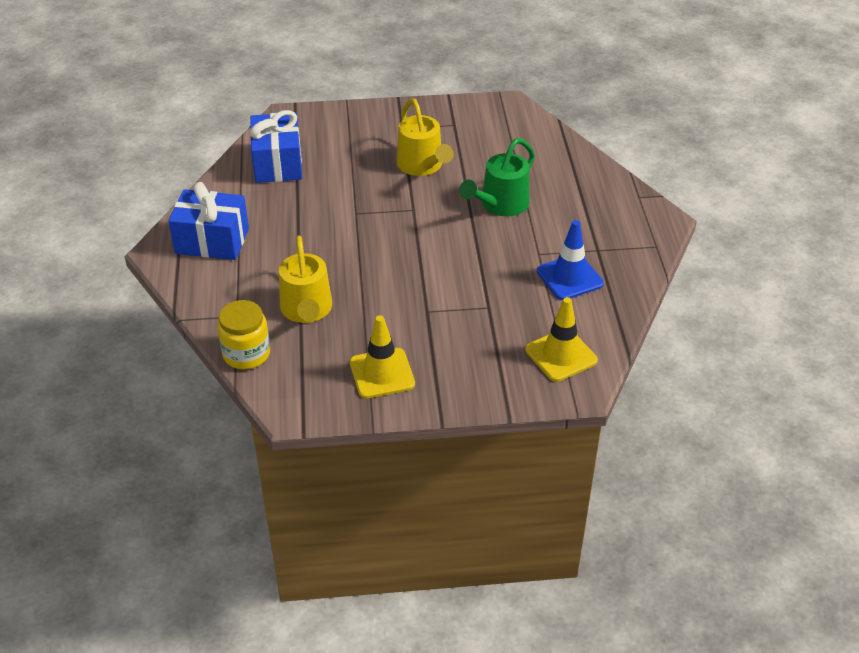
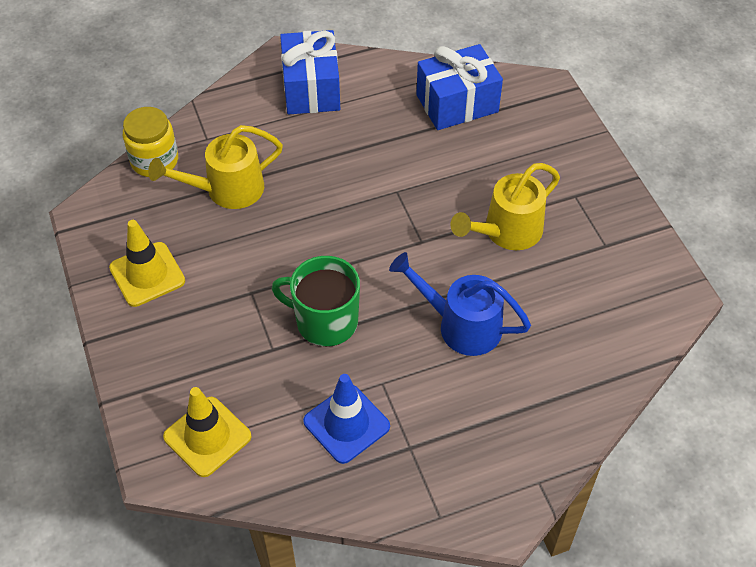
camera: 75 degrees right, 10 degrees up
(471, 273) = (325, 321): none -> green mug
(500, 205) = (460, 325): green watering can -> blue watering can

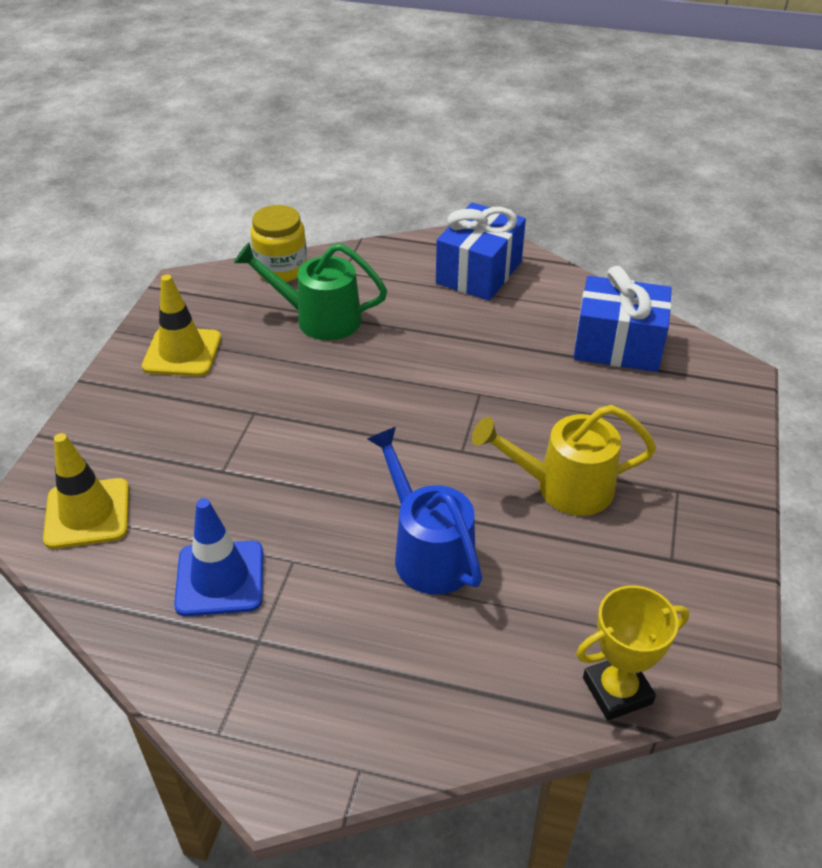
camera: 35 degrees right, 10 degrees down
(226, 190) = (318, 318): yellow watering can -> green watering can
(325, 321) = (295, 472): green mug -> none
(637, 347) = (617, 691): none -> yellow trophy

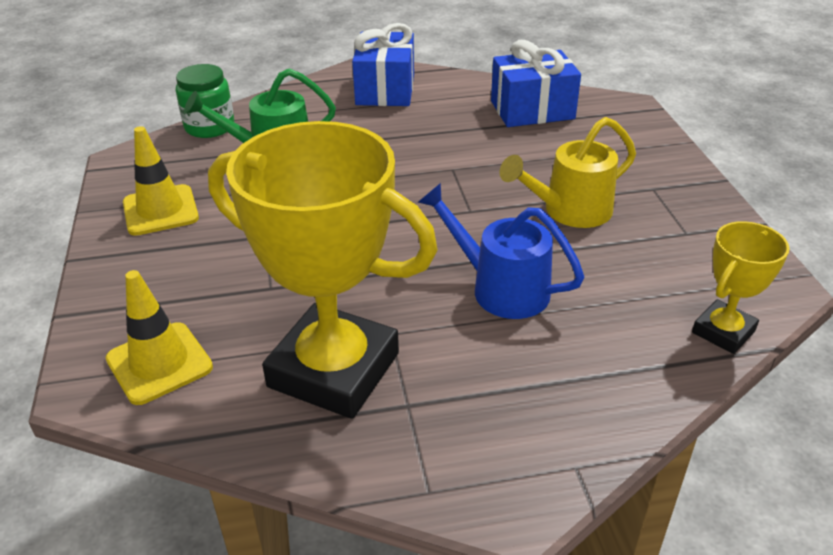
camera: 25 degrees left, 5 degrees down
(220, 578) = (334, 370): blue traffic cone -> yellow trophy
(281, 269) = (209, 127): yellow jar -> green jar

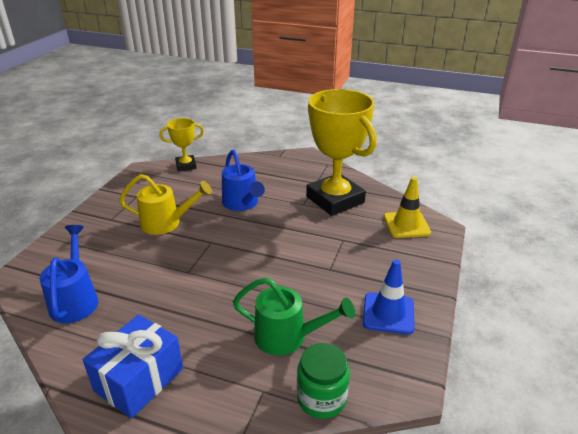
camera: 150 degrees left, 5 degrees down
(160, 210) = (388, 313): yellow traffic cone -> blue traffic cone
(532, 110) = (75, 299): blue gift -> blue watering can

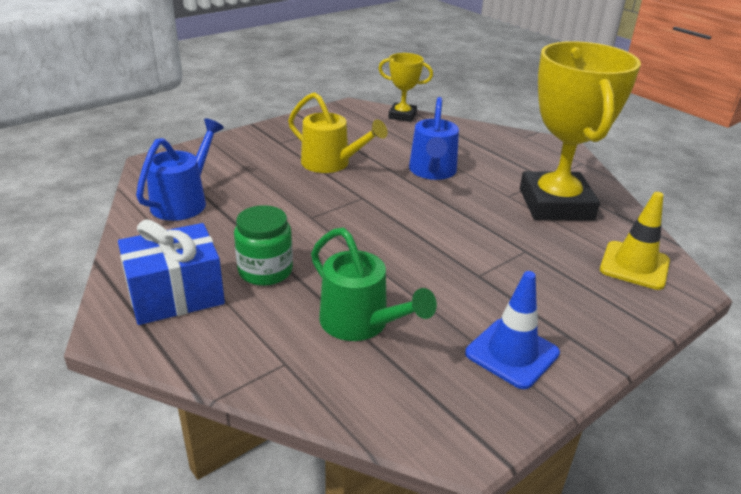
camera: 30 degrees right, 0 degrees up
(321, 398) = (342, 402): green jar -> green jar (265, 271)

